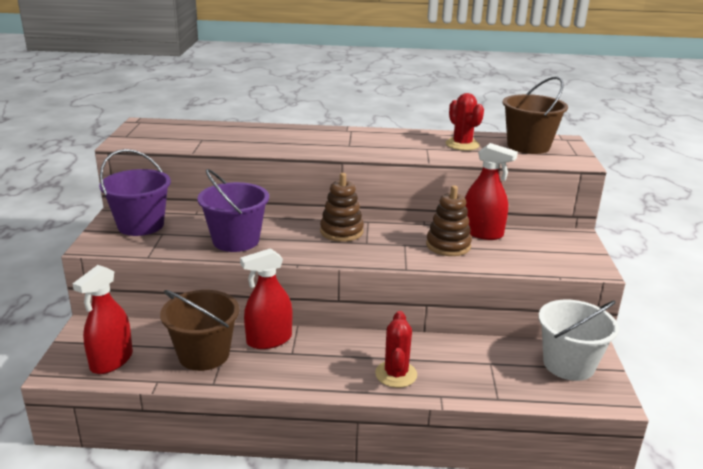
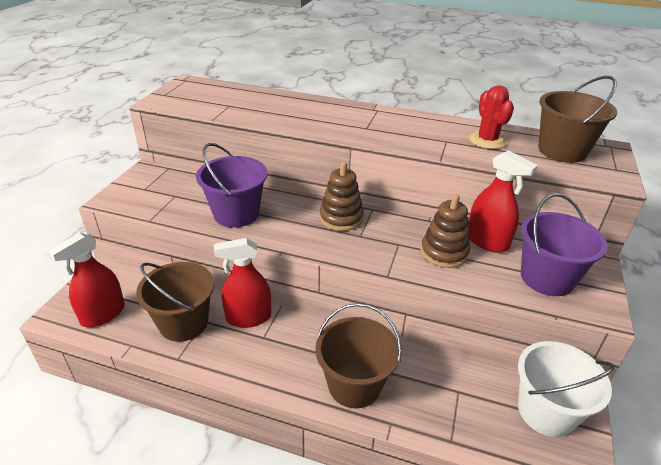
camera: 15 degrees right, 10 degrees up
(141, 225) = (161, 184): purple bucket -> purple bucket (547, 278)
(396, 374) = (354, 385): red cactus -> brown bucket

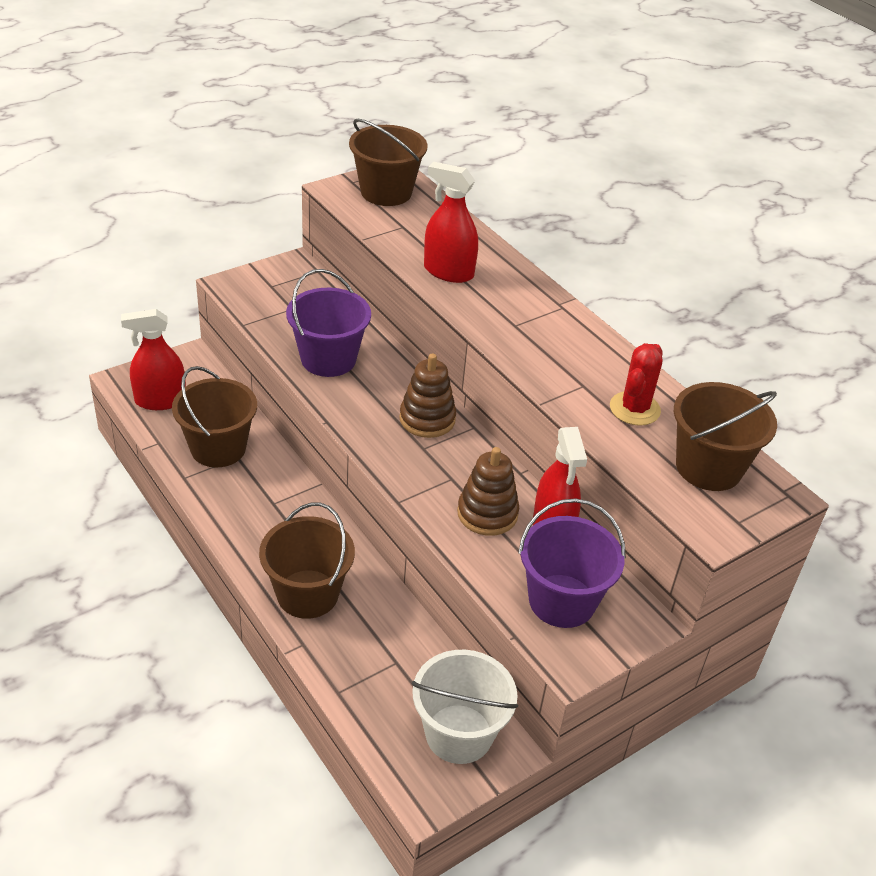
camera: 35 degrees right, 5 degrees up
(194, 92) = (386, 192): none -> brown bucket
(248, 317) = (278, 477): red spray bottle -> red spray bottle (448, 272)

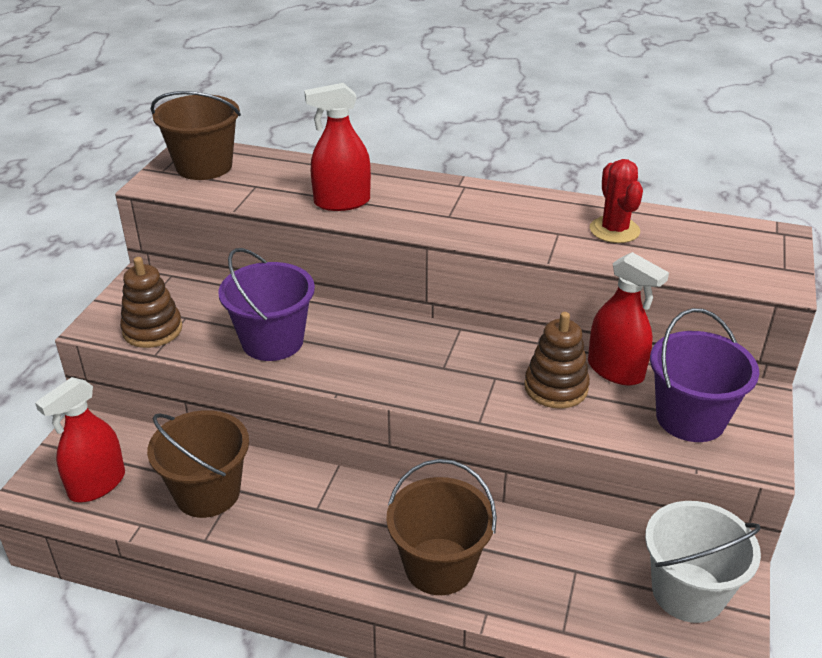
camera: 35 degrees left, 5 degrees down
(427, 419) = (417, 343): brown stacking toy -> brown stacking toy (152, 330)
(708, 467) = (715, 243): brown bucket -> none

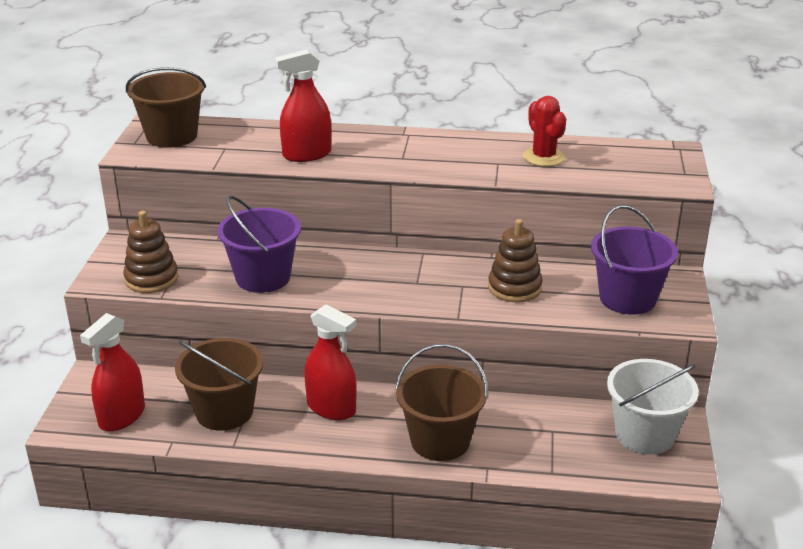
camera: 10 degrees left, 5 degrees down
(615, 370) = (560, 271): red spray bottle -> red spray bottle (331, 408)

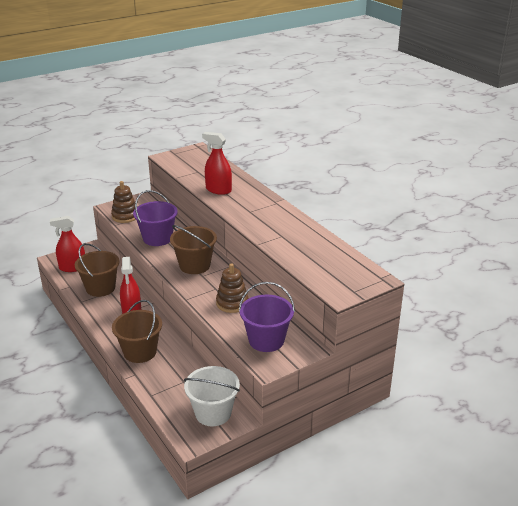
camera: 50 degrees right, 0 degrees up
(172, 136) = (191, 157): brown bucket -> brown bucket (195, 265)
(543, 157) = (307, 245): red cactus -> none

